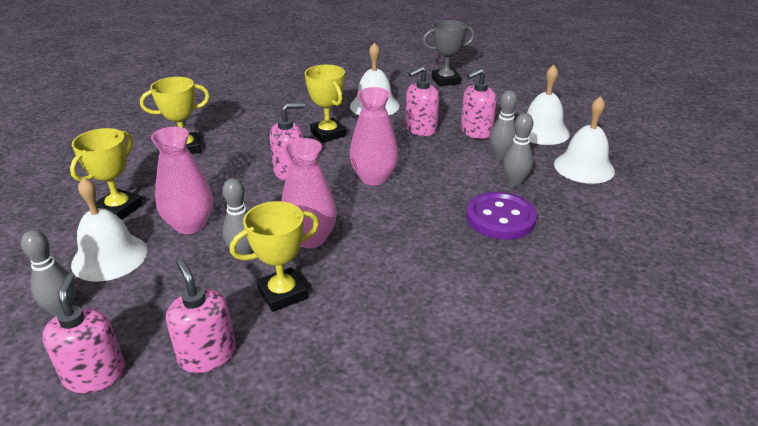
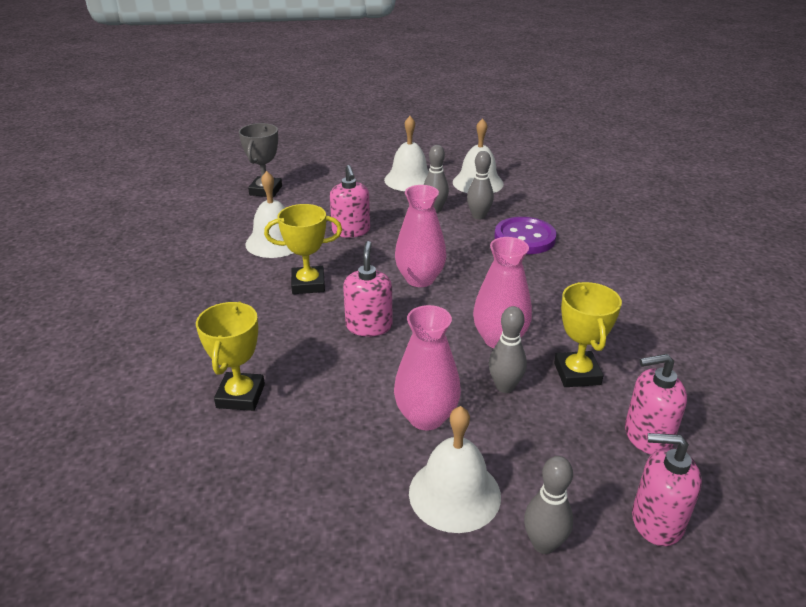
camera: 65 degrees left, 0 degrees up
(119, 209) = (350, 475): yellow trophy -> none
(476, 132) = (382, 207): pink soap dispenser -> none

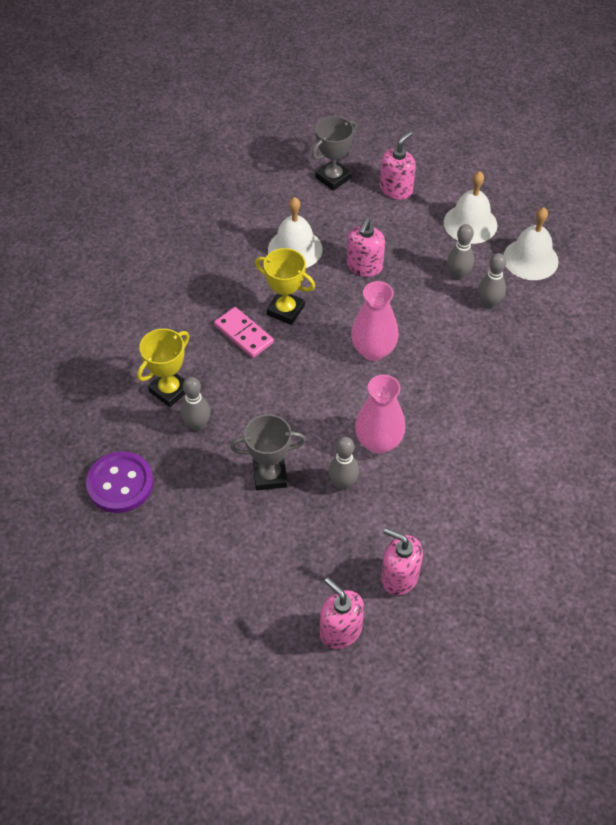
camera: 35 degrees right, 20 degrees up
(282, 317) = (244, 334): none -> pink domino
(369, 326) = (296, 376): pink soap dispenser -> pink soap dispenser (396, 189)
(426, 417) = (270, 475): pink vase -> grey trophy
(454, 493) = (239, 538): white bell -> none
(524, 238) = (503, 351): purple button -> purple button (120, 483)
(543, 544) = (260, 600): grey bowling pin -> grey bowling pin (197, 425)
(577, 373) = (404, 503): yellow trophy -> none

